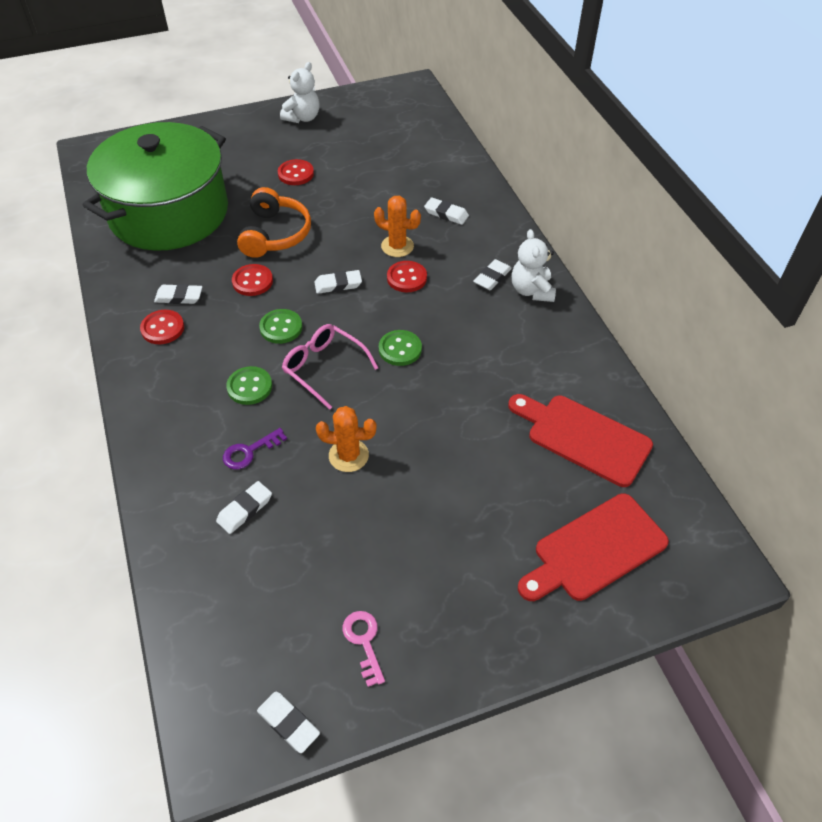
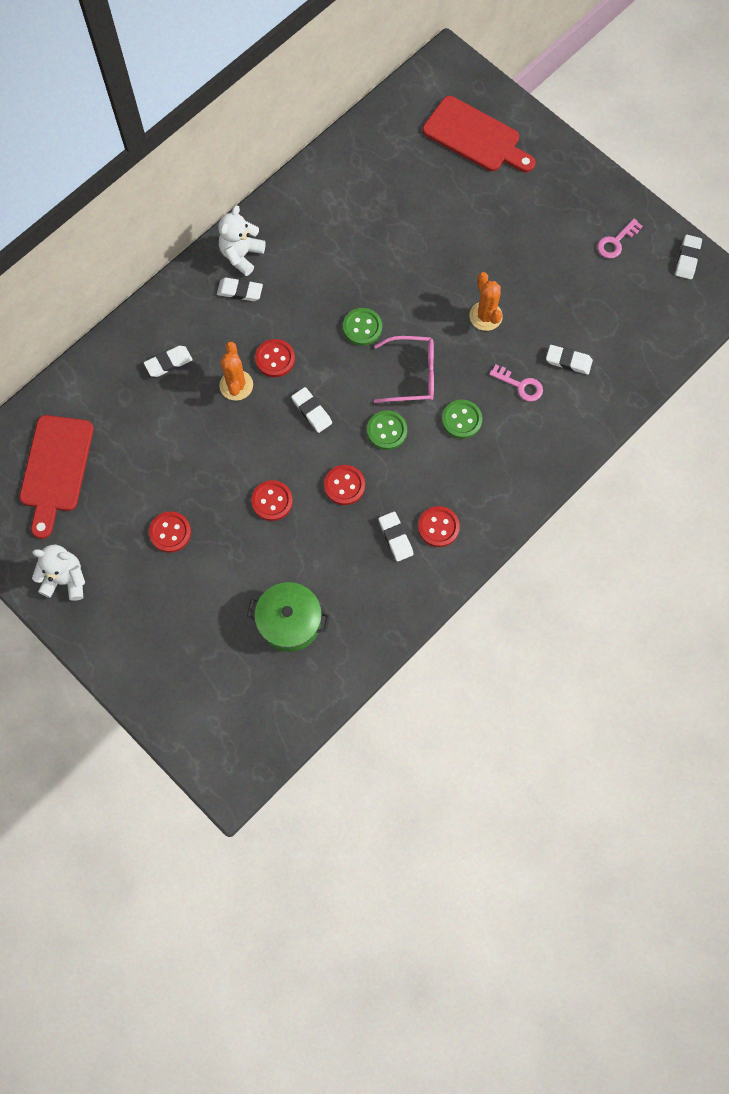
camera: 115 degrees left, 20 degrees up
(169, 212) = (289, 622): green pot -> green pot, size x0.46
(249, 451) = (520, 385): purple key -> pink key
(275, 234) = (272, 501): orange headphones -> red button
(324, 368) = (412, 375): pink glasses -> pink glasses turned 105 degrees counterclockwise
(446, 214) = (168, 363): white eraser -> white eraser turned 60 degrees clockwise
(531, 290) = (241, 255): white teddy bear -> white teddy bear turned 150 degrees clockwise
(583, 437) = (383, 170): red cutting board -> red cutting board (55, 469)

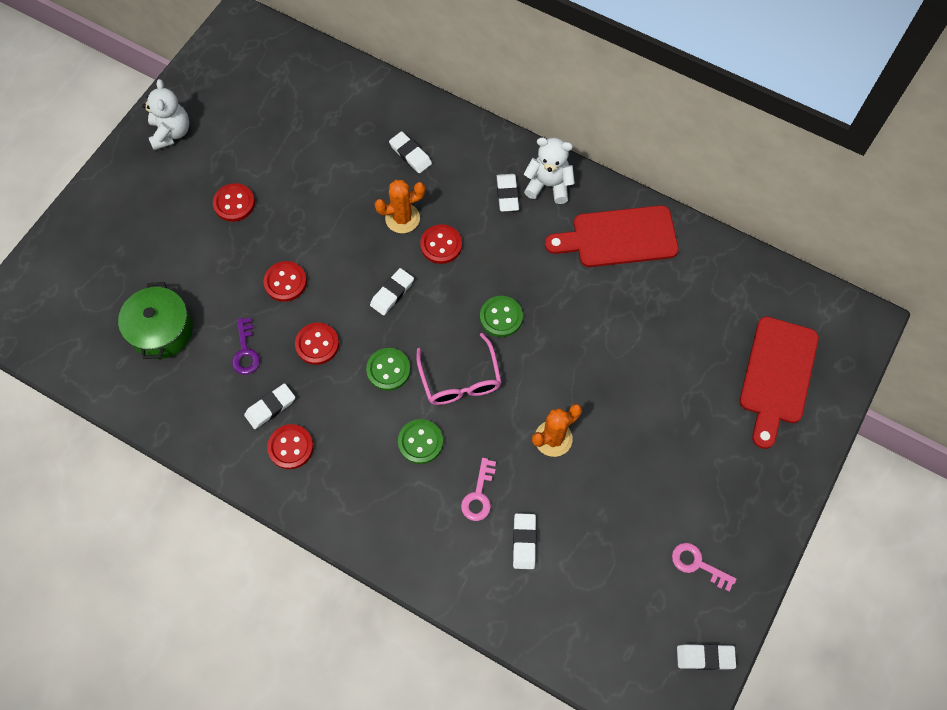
camera: 75 degrees right, 5 degrees down
(55, 469) = (278, 95): red cutting board -> red cutting board (618, 237)
(333, 549) = (245, 351): none -> purple key

